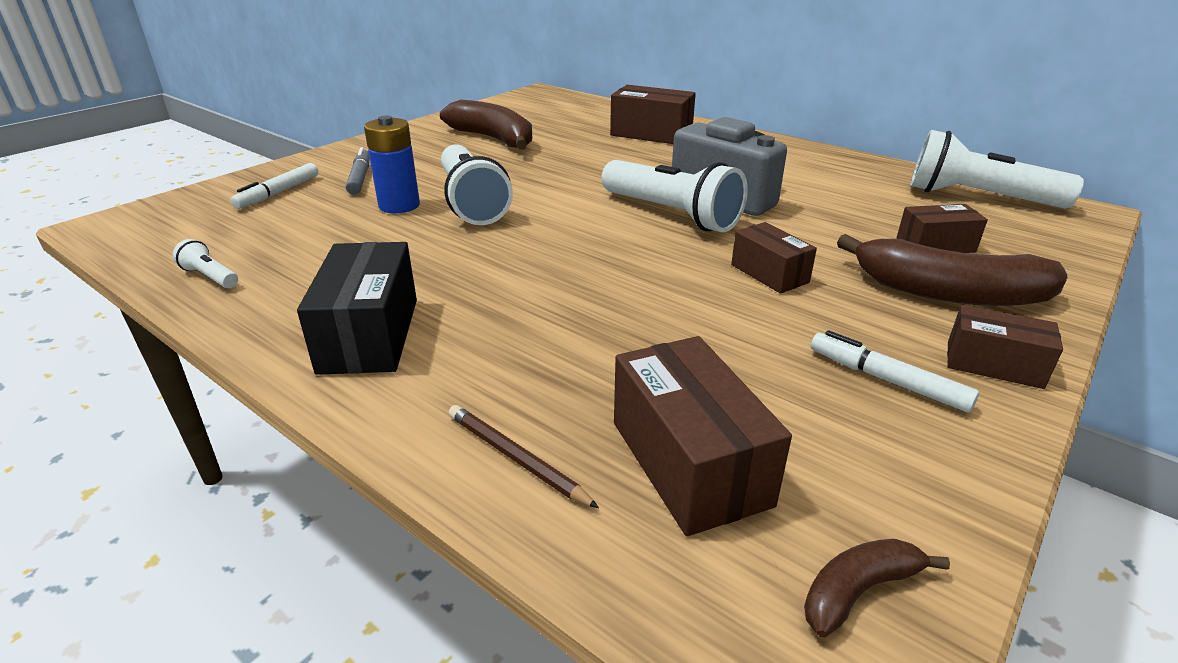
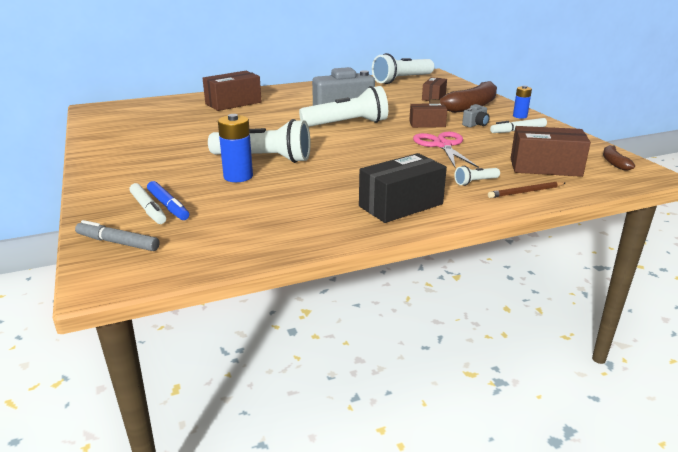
camera: 60 degrees left, 5 degrees down
(210, 277) = (272, 242): white flashlight -> white flashlight (475, 182)
(291, 198) = (168, 206): none -> blue marker
(360, 178) = (167, 181): grey marker -> grey marker (118, 243)
(369, 335) = (401, 205): black box -> black box turned 60 degrees counterclockwise
(494, 139) = (165, 136): brown banana -> none
(676, 312) = (442, 145): none -> pink scissors
(845, 321) = (476, 124): none -> grey camera
(993, 364) = (520, 116): brown box -> blue battery

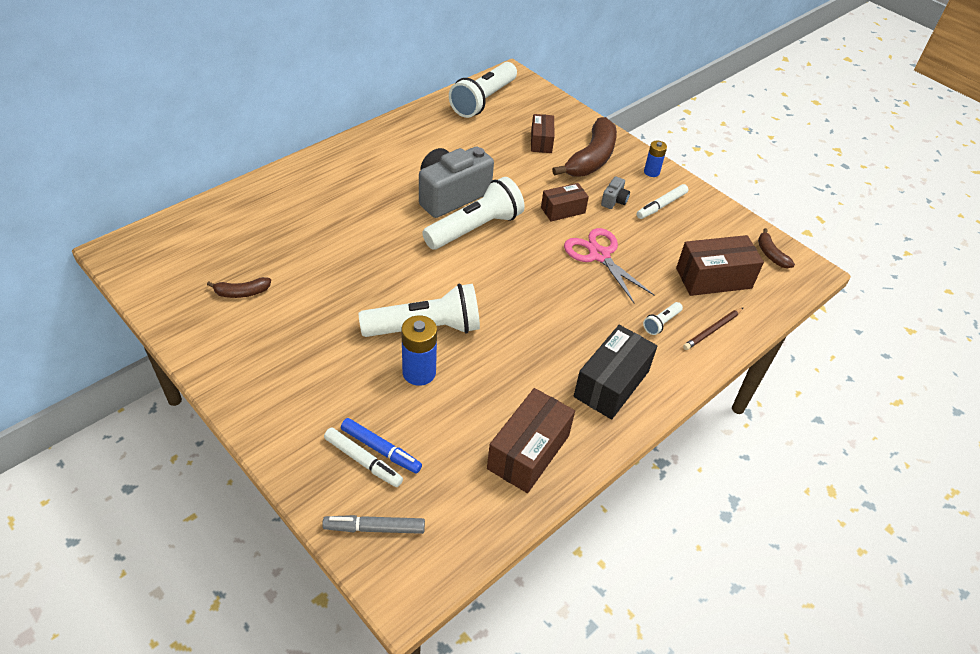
camera: 25 degrees left, 20 degrees up
(150, 130) = (242, 292): none -> brown banana
(233, 103) = (305, 202): brown box -> brown box (528, 452)

